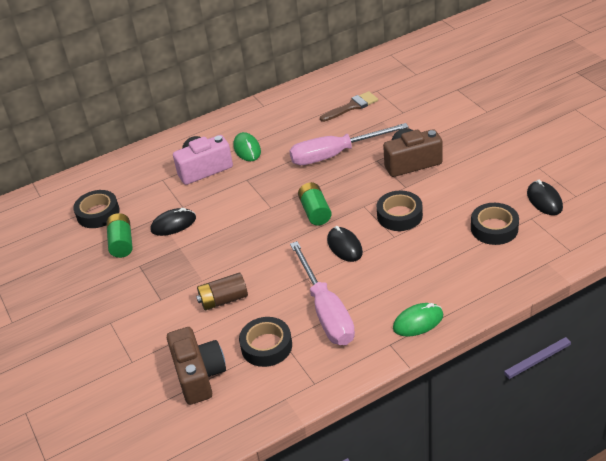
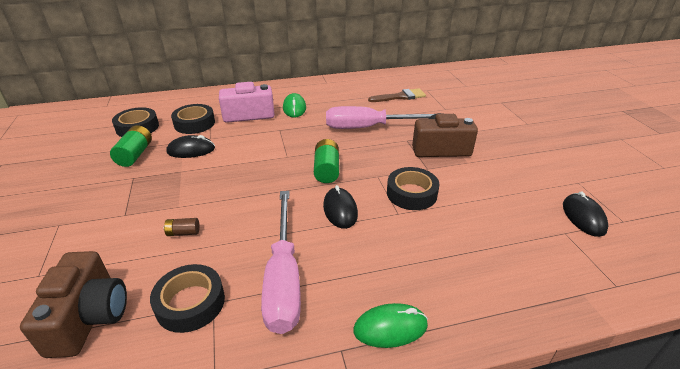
camera: 10 degrees right, 5 degrees down
(223, 300) = (183, 233): brown battery -> brown battery, size x0.57
(494, 228) = (517, 233): black tape -> black tape (194, 123)

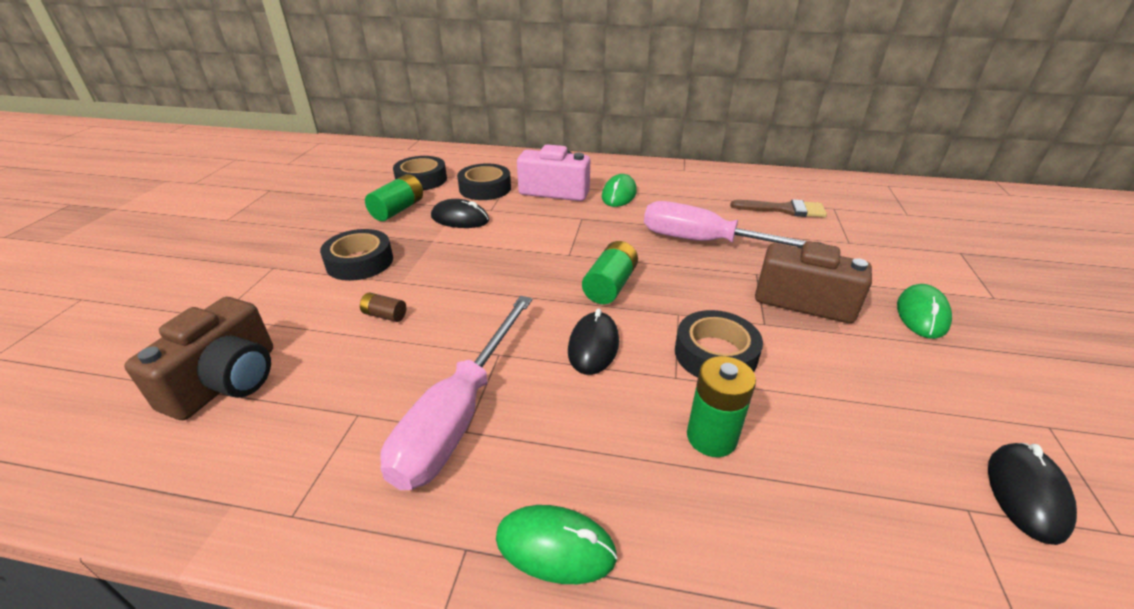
camera: 25 degrees right, 0 degrees up
(190, 303) = (333, 405): black tape -> black tape (359, 262)
(435, 240) = (711, 437): none -> green battery
(500, 141) = (922, 315): none -> green mouse

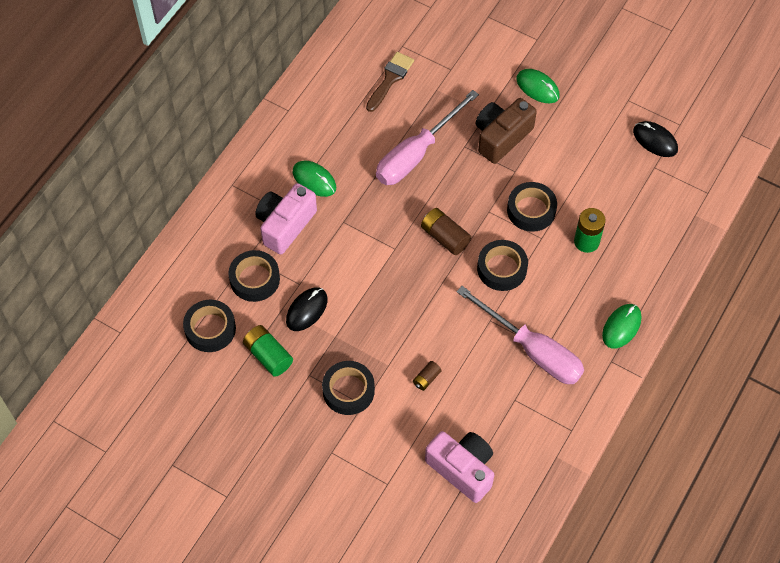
camera: 70 degrees left, 25 degrees up
(226, 381) = (462, 469): brown camera -> pink camera
(593, 346) = (502, 268): black mouse -> black tape
(610, 286) = (445, 237): green battery -> brown battery

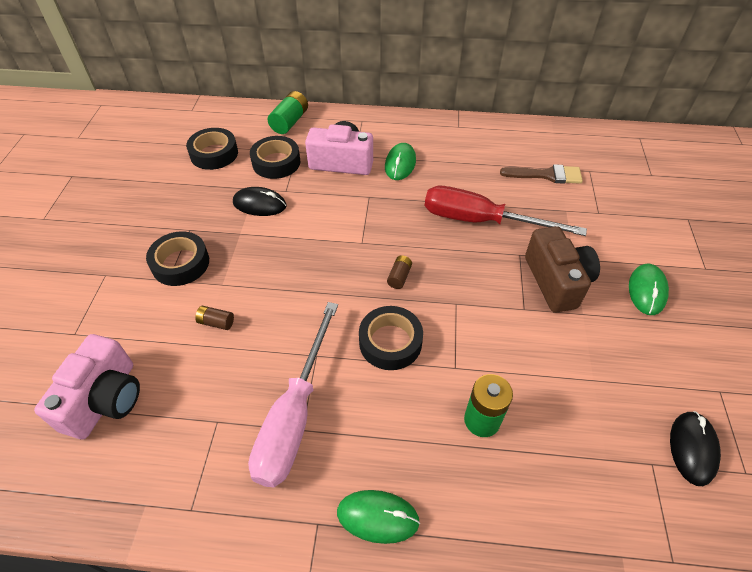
camera: 65 degrees right, 10 degrees down
(268, 355) = (200, 196): green battery -> green battery (290, 122)
(416, 153) = (481, 221): pink screwdriver -> red screwdriver
(445, 237) = (399, 277): brown battery -> brown battery, size x0.57
(501, 137) = (556, 281): brown camera -> brown camera turned 60 degrees clockwise
(531, 210) = (485, 343): black tape -> none

